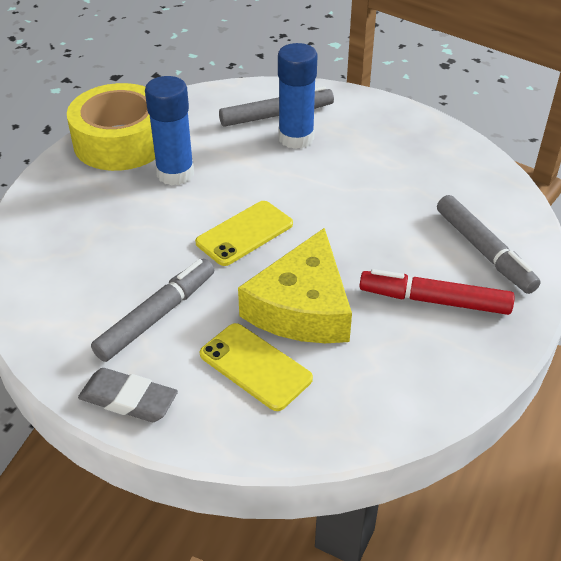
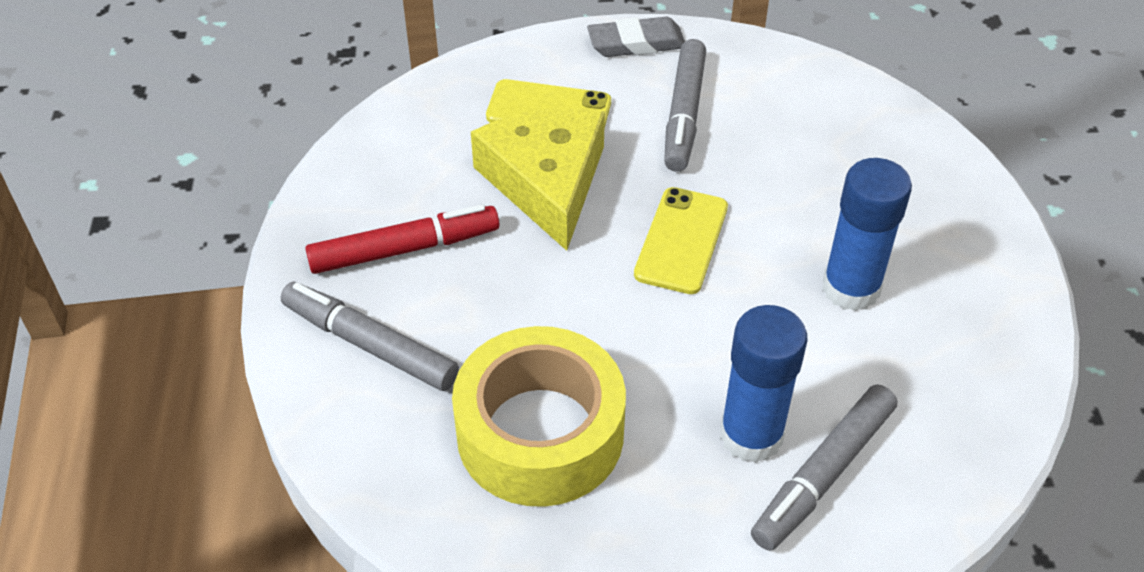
camera: 150 degrees right, 5 degrees up
(121, 141) = (980, 308): yellow tape -> yellow tape (540, 433)

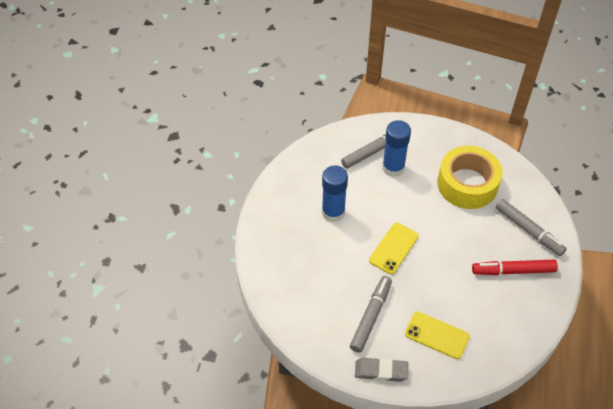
camera: 165 degrees left, 5 degrees up
(546, 182) = (446, 292): yellow cheese -> none

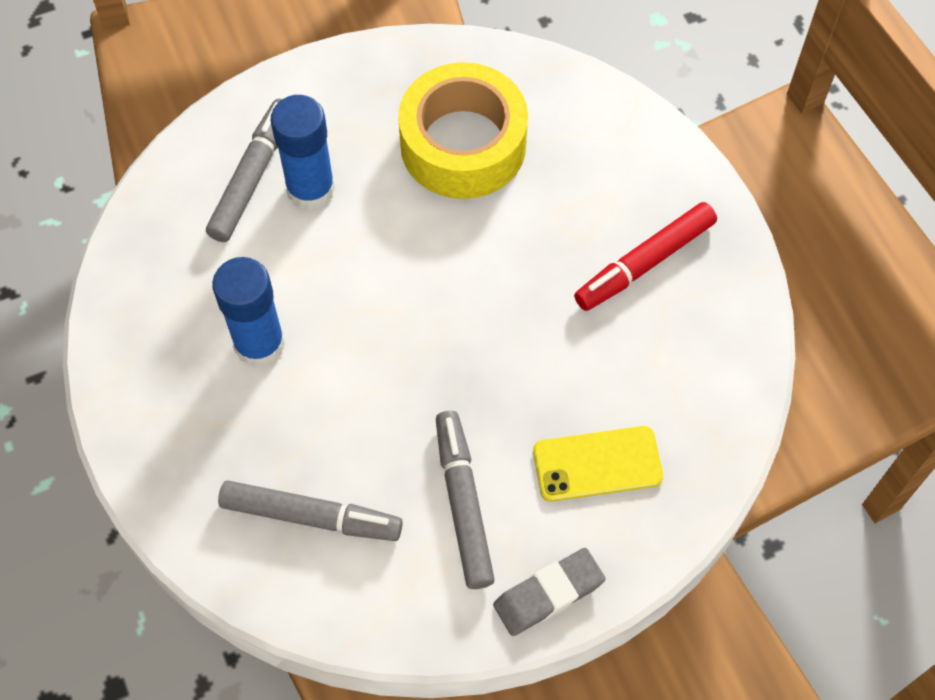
camera: 35 degrees left, 10 degrees up
(393, 248) = (416, 347): yellow phone -> none
(528, 230) = (621, 171): grey marker -> grey marker (310, 516)

